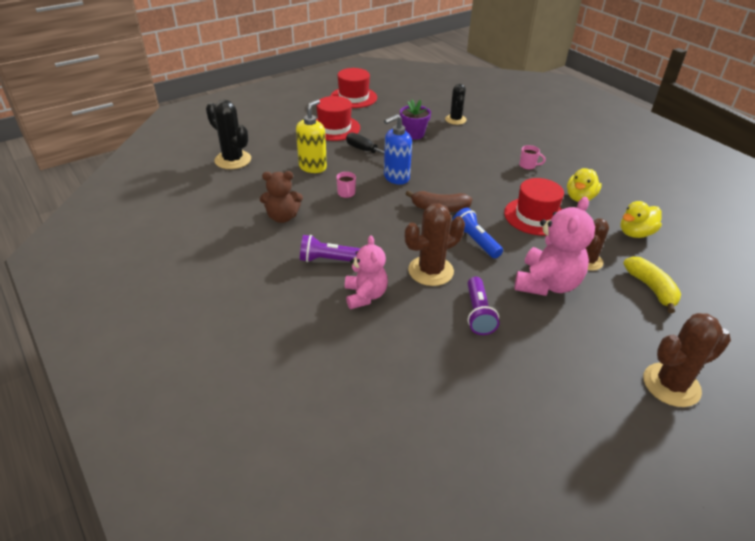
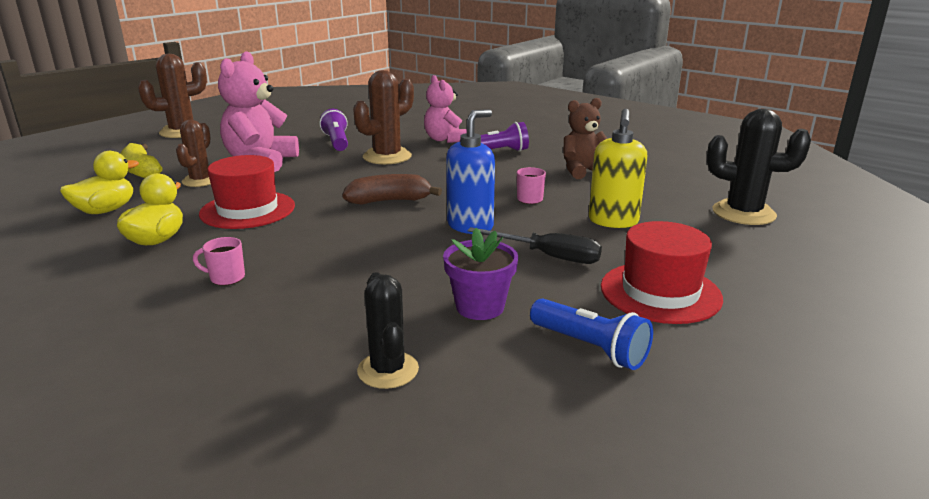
camera: 165 degrees right, 15 degrees down
(353, 97) = (725, 399): red hat -> none
(475, 241) = (338, 180): blue flashlight -> blue flashlight (590, 348)

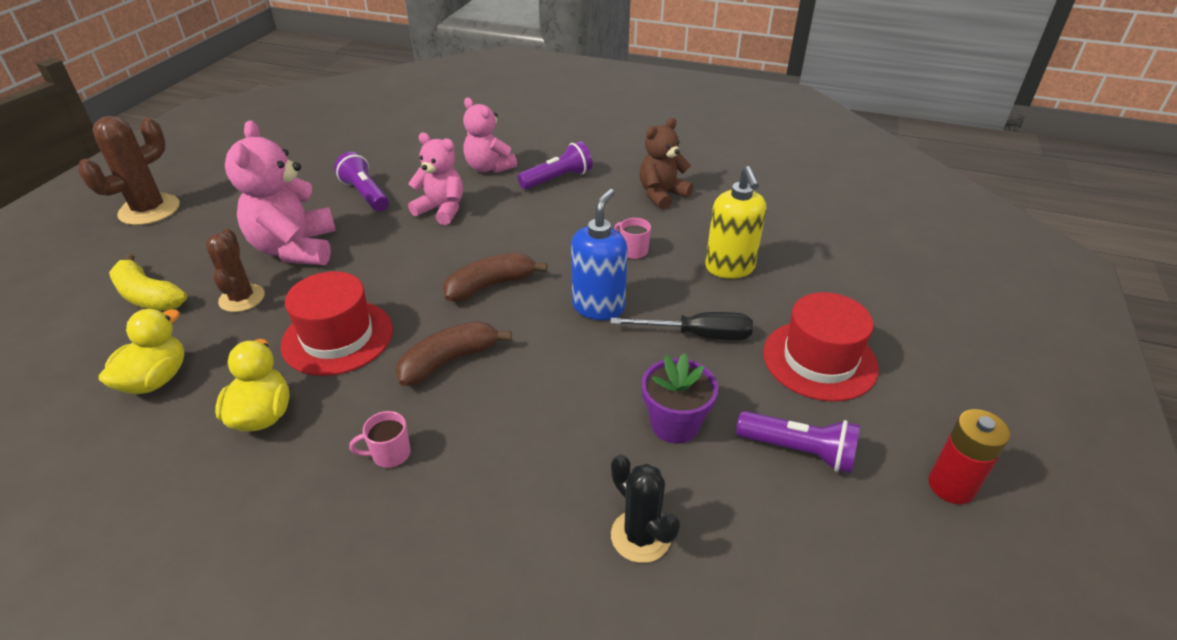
camera: 20 degrees left, 15 degrees up
(319, 236) = (449, 361): none -> brown banana
(387, 157) = (441, 210): brown cactus -> pink teddy bear
(590, 348) = (798, 451): blue flashlight -> purple flashlight
(743, 213) = (836, 230): black cactus -> none
(746, 408) = (951, 486): none -> red battery

